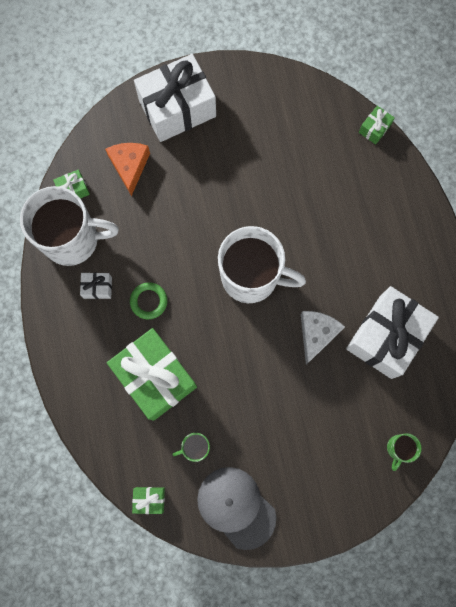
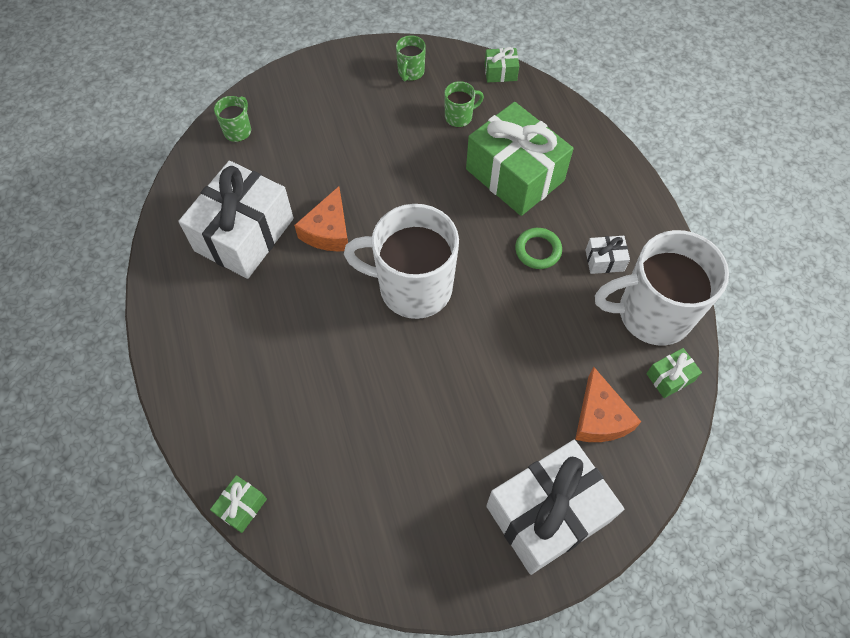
camera: 175 degrees right, 15 degrees down
(236, 507) = (410, 72): grey cap -> green mug
(316, 334) = (328, 231): white cheese -> orange cheese

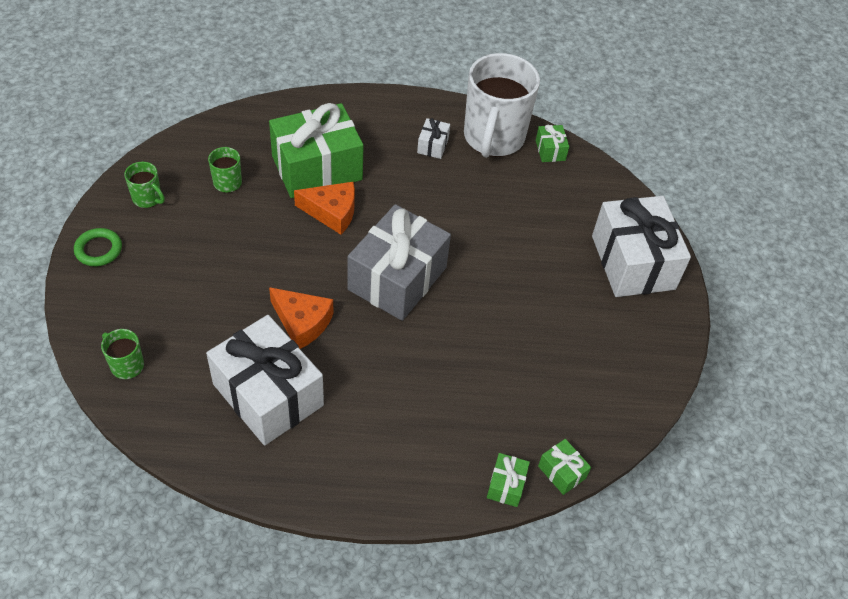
camera: 75 degrees left, 10 degrees down
(413, 287) = (397, 278): white mug -> grey gift
(500, 72) = (194, 135): green gift -> green gift (506, 485)
(538, 250) = (402, 182): green ring -> green ring (98, 250)
(600, 417) = (567, 202): orange cheese -> orange cheese (332, 212)

